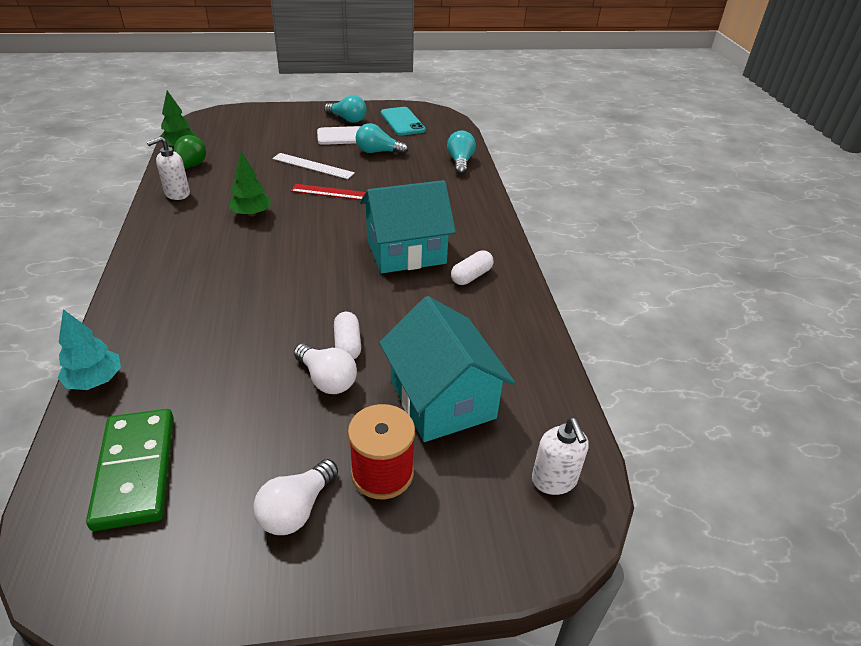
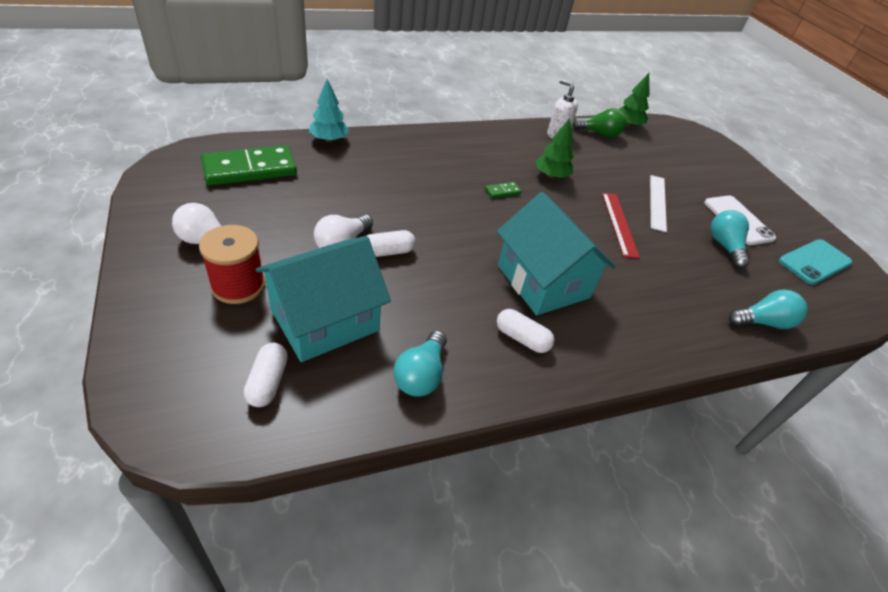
camera: 75 degrees right, 5 degrees up
(267, 250) = (502, 191): none -> green domino
(347, 119) = (775, 217): turquoise light bulb -> turquoise light bulb (421, 375)
(520, 443) = (268, 382): none -> white capsule
(554, 480) = (219, 410): white soap dispenser -> none

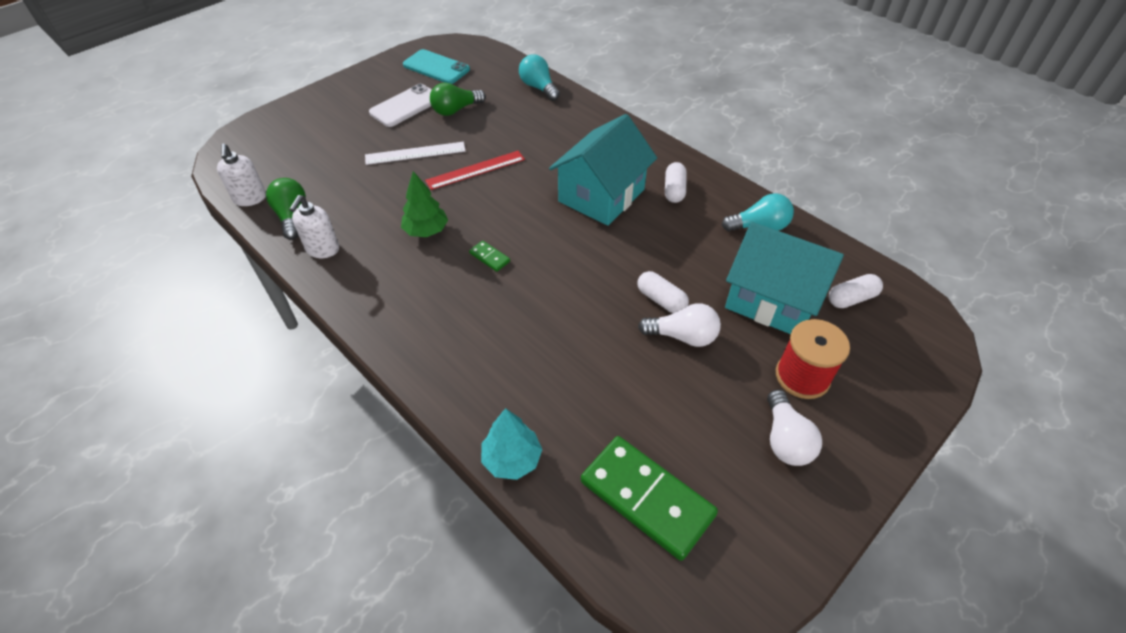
camera: 110 degrees left, 5 degrees up
(627, 125) = (250, 198): green tree -> white soap dispenser
(724, 246) = (455, 110): turquoise light bulb -> green light bulb

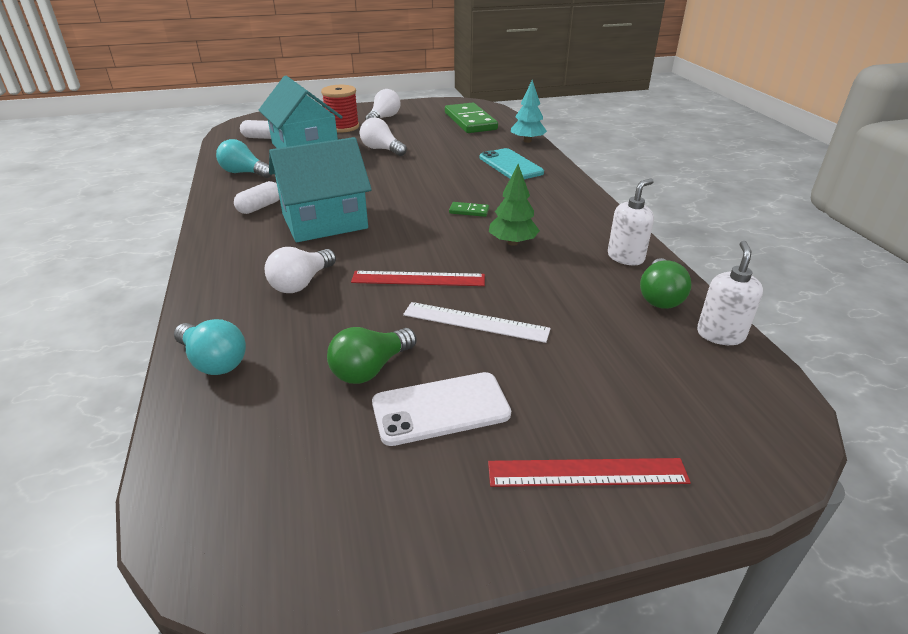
camera: 150 degrees left, 15 degrees down
(326, 105) = (587, 472): none -> red ruler
(436, 67) = (318, 488): turquoise phone -> turquoise phone (510, 165)
(455, 110) = (370, 369): green light bulb -> green light bulb turned 135 degrees clockwise
(489, 257) = (469, 211): green domino -> green domino turned 60 degrees counterclockwise
(538, 87) = (214, 361): turquoise light bulb -> turquoise light bulb turned 45 degrees counterclockwise
(549, 139) = (301, 283): none -> white light bulb
(661, 300) = (371, 163): white capsule -> none

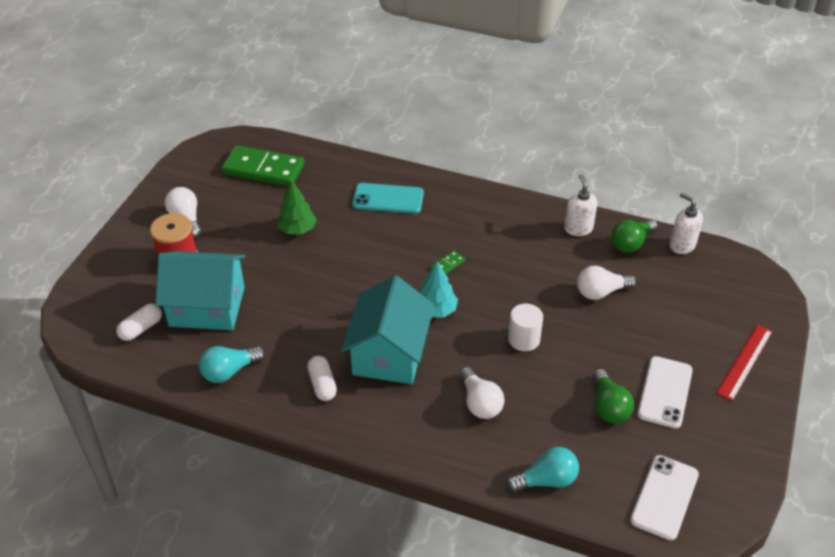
camera: 55 degrees left, 10 degrees up
(240, 476) = (664, 497): none -> white phone
(381, 149) = (270, 257): white light bulb -> white light bulb (601, 292)
(418, 279) = (524, 339): red ruler -> white cylinder
(475, 322) = (595, 337): white ruler -> none
(512, 242) = (515, 268): green tree -> green tree (297, 229)
(527, 141) = (349, 162): turquoise tree -> turquoise tree (436, 310)
(659, 297) = (631, 243): green light bulb -> green light bulb turned 90 degrees clockwise

